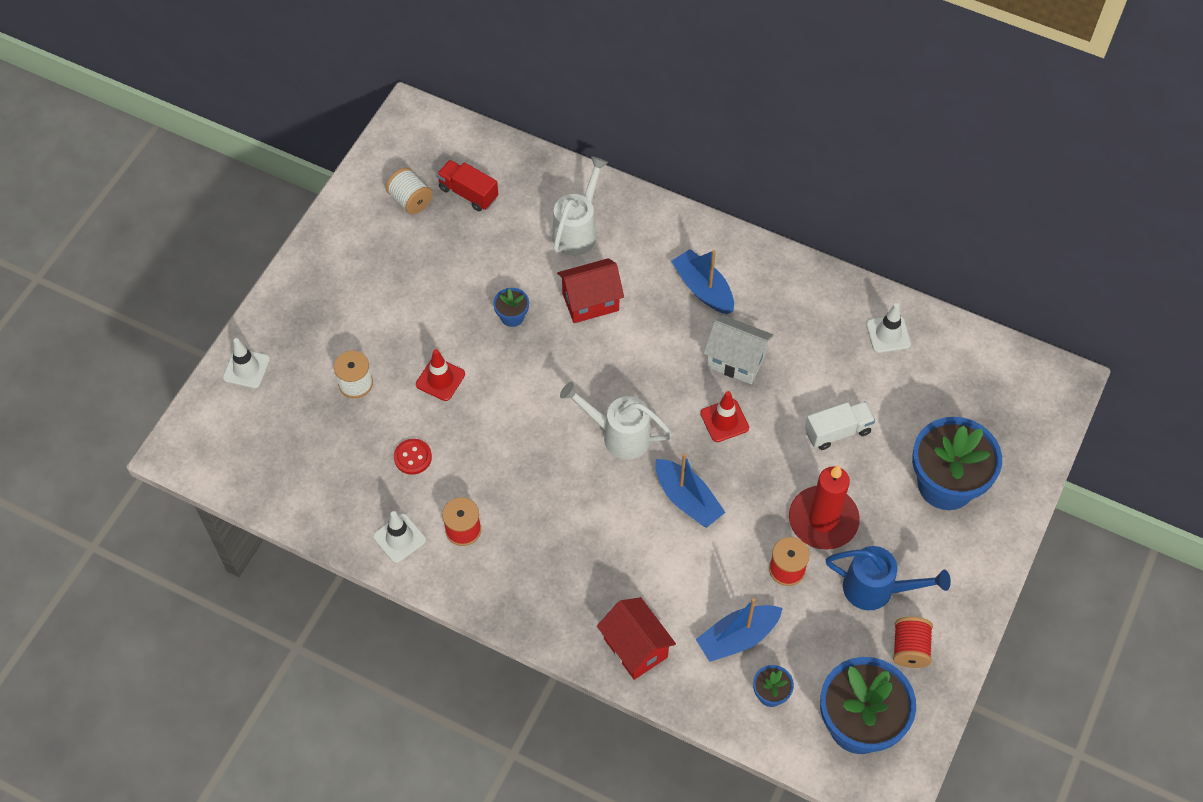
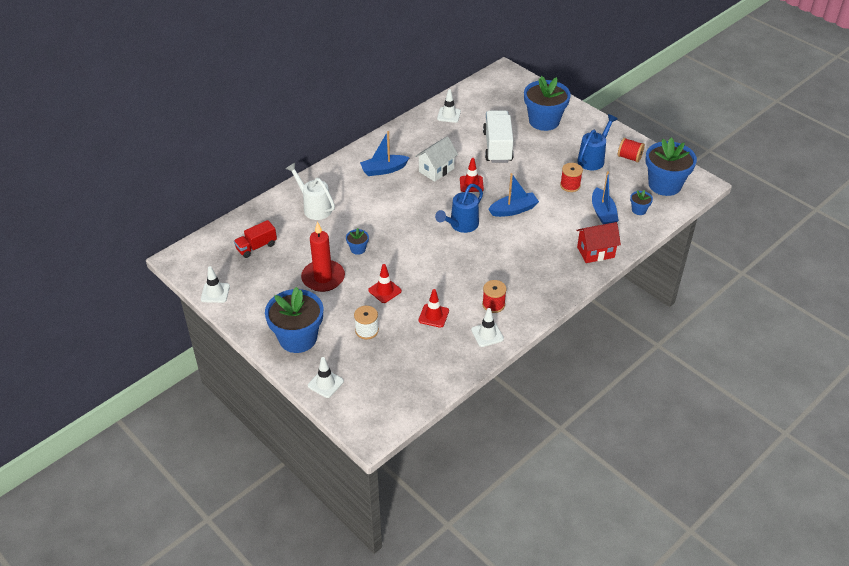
camera: 70 degrees left, 15 degrees down
(314, 308) = (298, 338): none -> blue flower pot
(364, 182) = (215, 293): none -> white traffic cone
(410, 200) = (244, 274): white spool -> none
(413, 457) = (433, 316): red button -> red traffic cone
(590, 302) = (366, 214): red house -> none
(619, 435) = (461, 225): white watering can -> blue watering can
(823, 520) = (546, 166): red candle -> red candle (323, 278)
(837, 431) = (497, 147): white truck -> white truck, size x1.68

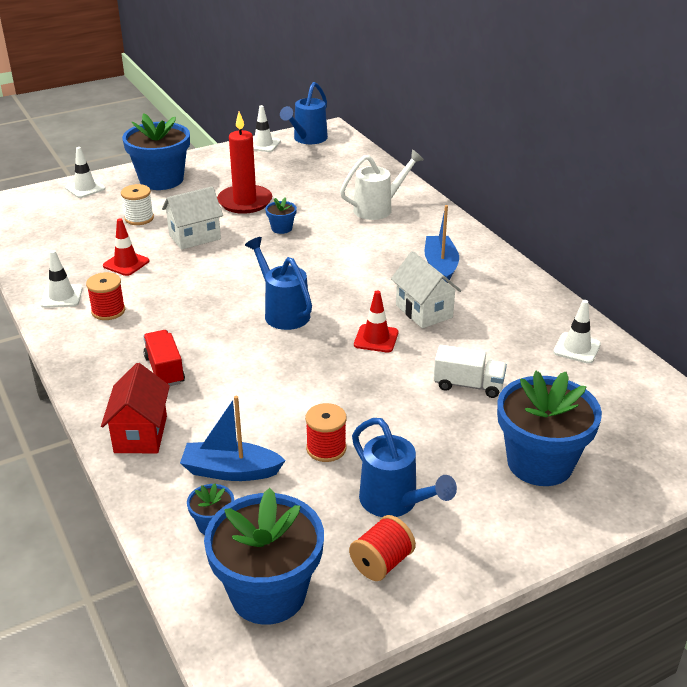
camera: 105 degrees right, 10 degrees down
(199, 268) = (307, 139): none -> blue watering can
(256, 247) = (324, 169): red truck -> red truck (165, 370)
(385, 290) = (194, 237): red traffic cone -> white house
(497, 147) = (468, 385): white truck -> white truck, size x0.60
(513, 210) = (292, 368): blue boat -> none

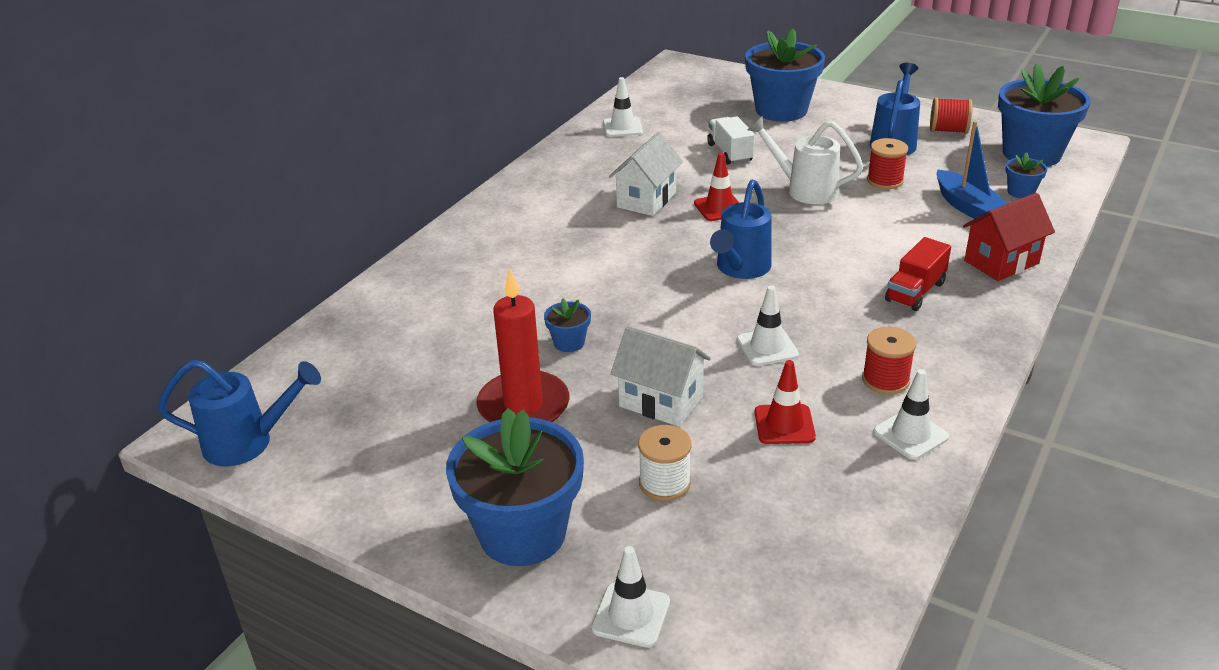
camera: 120 degrees left, 0 degrees up
(263, 144) = (298, 483): white traffic cone -> white traffic cone (767, 347)
(378, 208) = (451, 294): white watering can -> white watering can (805, 190)
(440, 266) = (553, 216): blue boat -> none

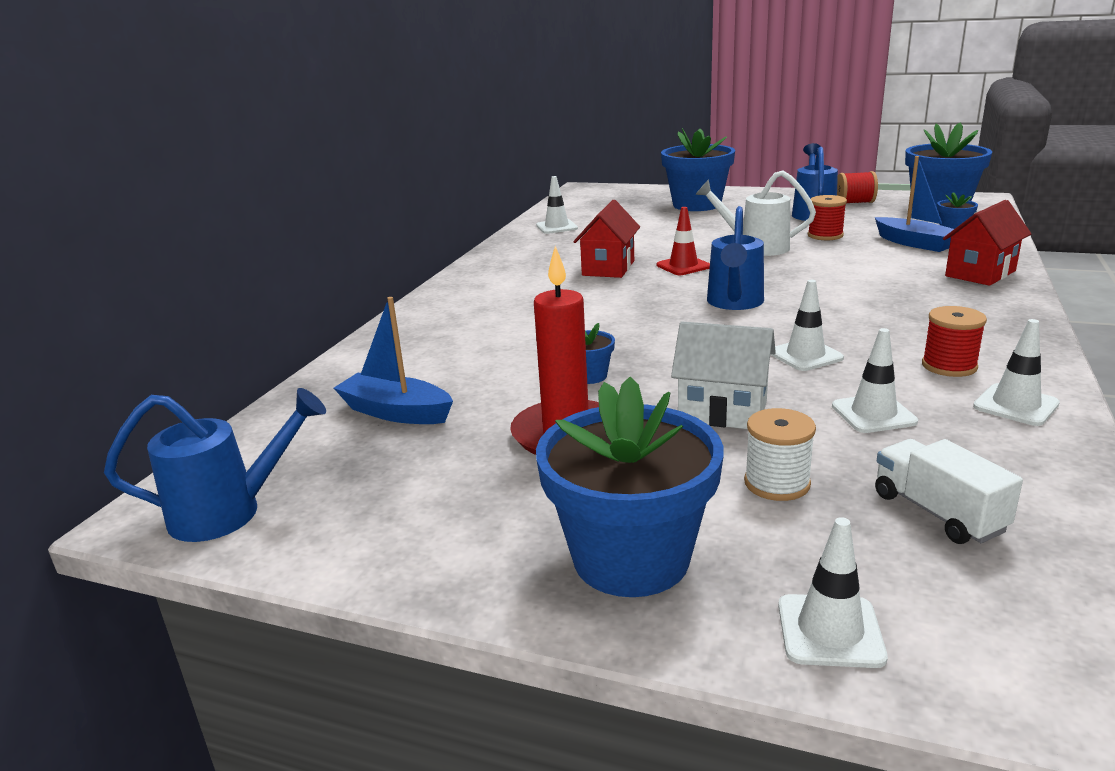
camera: 10 degrees left, 10 degrees down
(396, 359) = (396, 412): none -> blue boat
(646, 200) = (608, 268): white house -> red house
(730, 153) = (668, 232): white truck -> white truck (938, 512)
(784, 424) = (873, 414): red traffic cone -> white traffic cone
(915, 292) = (919, 300): red truck -> none

